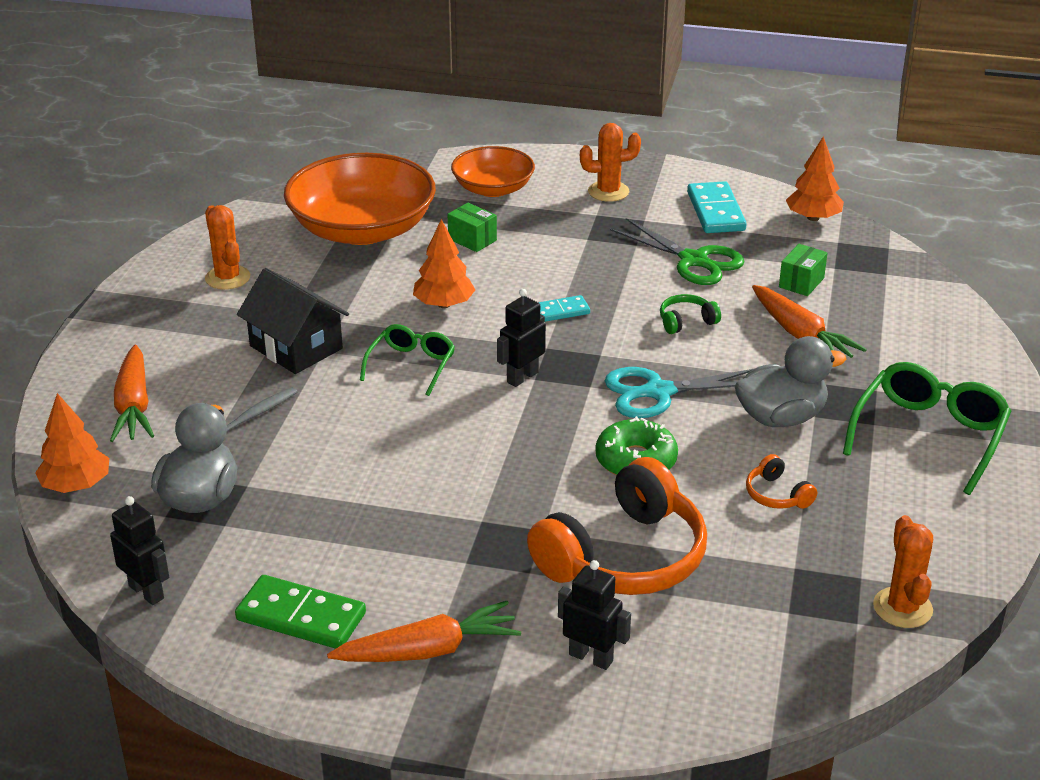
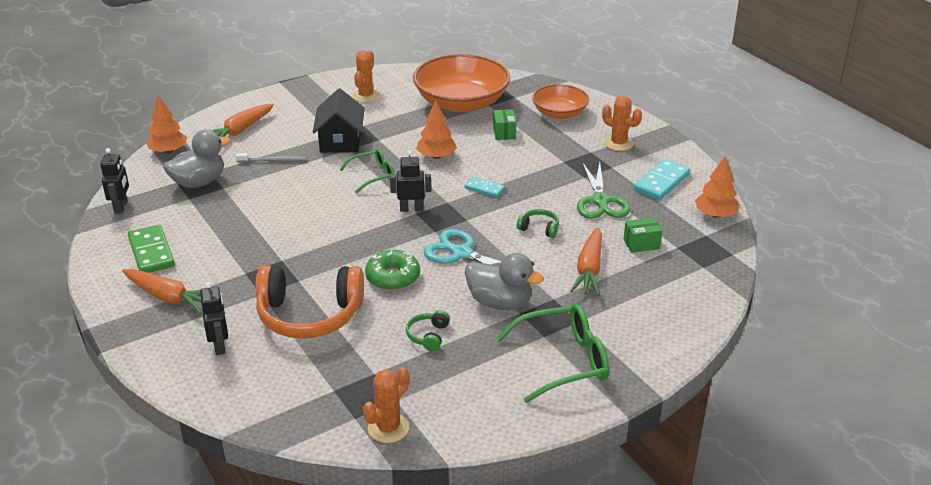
camera: 45 degrees right, 0 degrees up
(777, 495) = (428, 336): orange headphones -> green headphones

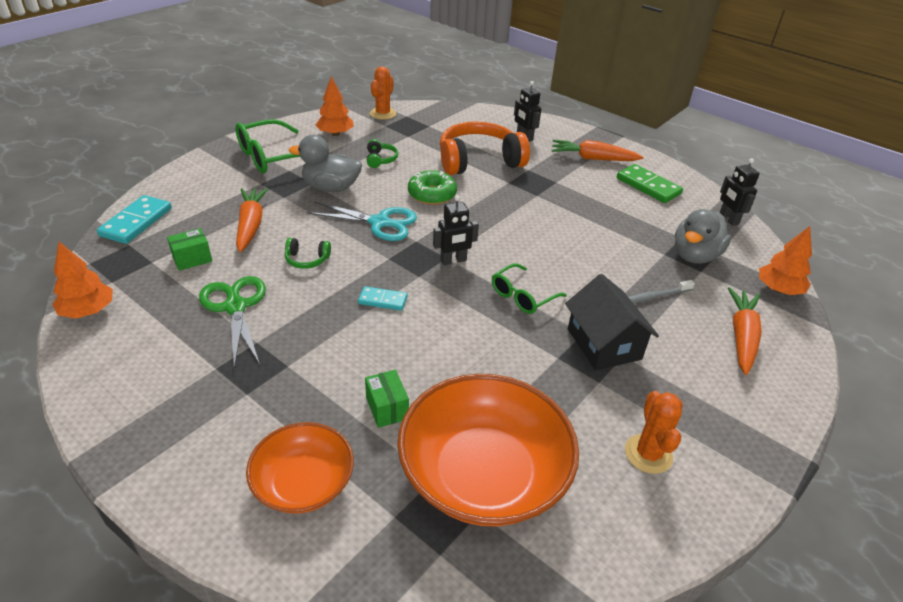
camera: 160 degrees right, 5 degrees up
(436, 156) = (464, 341): orange tree -> orange tree (335, 134)
(618, 143) = (200, 421): orange cactus -> none
(661, 182) = (147, 351): turquoise domino -> turquoise domino (136, 222)

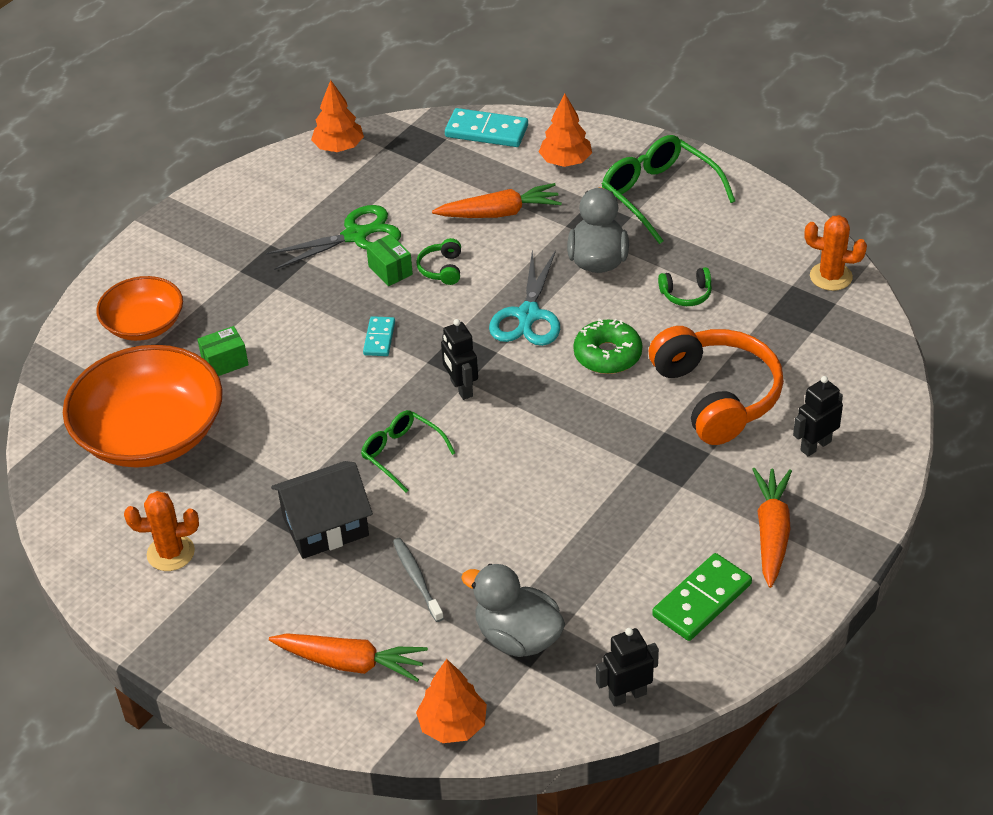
camera: 90 degrees right, 5 degrees up
(192, 259) = (428, 187): green box -> green box (390, 270)
(335, 134) = (745, 239): orange tree -> orange tree (565, 161)

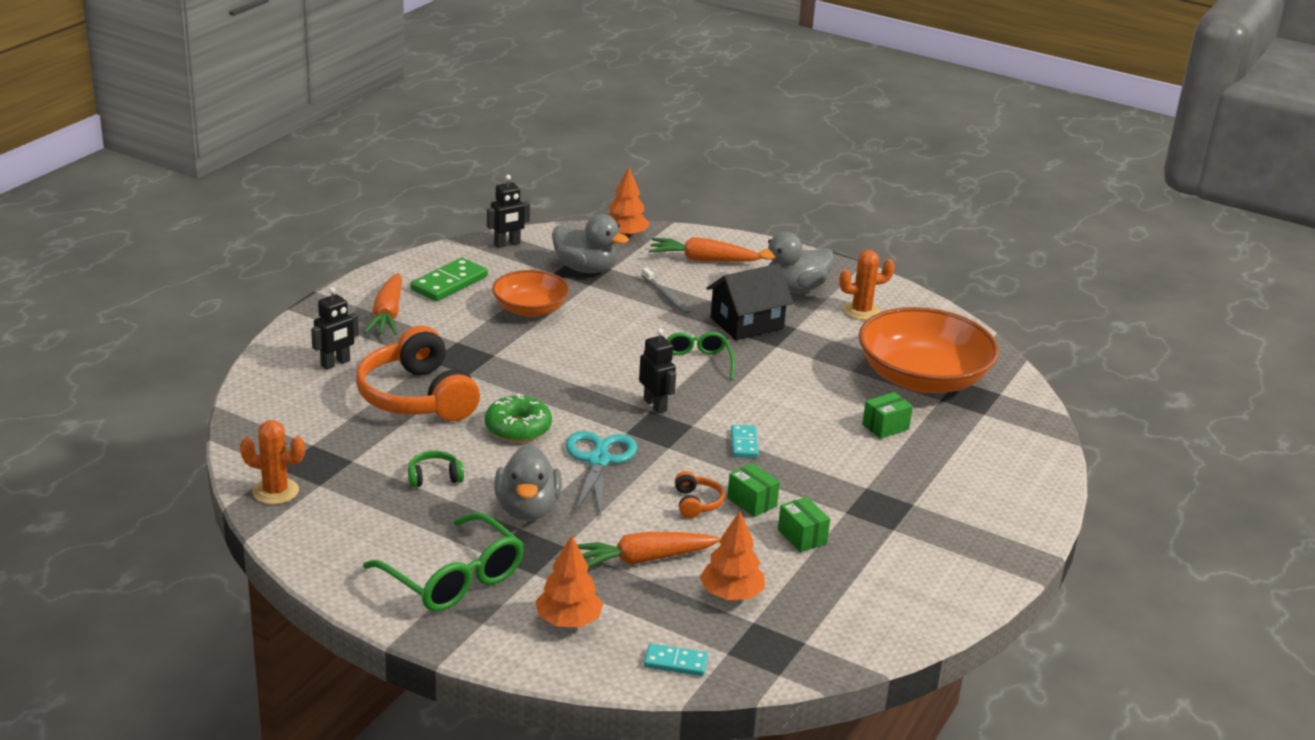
camera: 170 degrees right, 15 degrees down
(144, 324) = (983, 457): orange bowl -> orange bowl (530, 309)
(240, 599) = (795, 288): none -> grey duck
(338, 147) = (862, 642): orange tree -> orange tree (731, 594)
(355, 236) = (802, 537): green scissors -> green box
(402, 454) = (697, 363): green glasses -> green glasses turned 135 degrees counterclockwise
(441, 269) = (696, 503): green headphones -> orange headphones
(486, 131) = (675, 662): turquoise domino -> turquoise domino, size x0.59

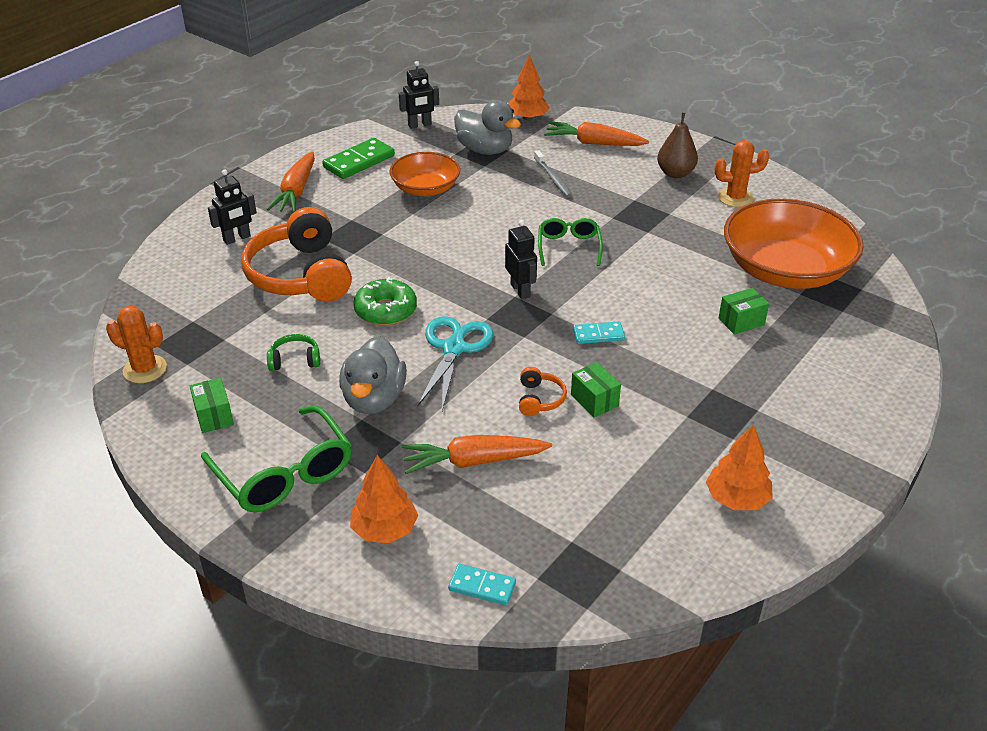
camera: 10 degrees right, 10 degrees up
(731, 594) = (554, 507): orange tree -> orange tree (737, 499)
(744, 443) = (598, 335): turquoise domino -> turquoise domino turned 75 degrees clockwise
(747, 323) = (623, 208): black house -> none
(795, 288) = (675, 173): grey duck -> brown pear
(802, 537) = (638, 442): green box -> green box (214, 416)

